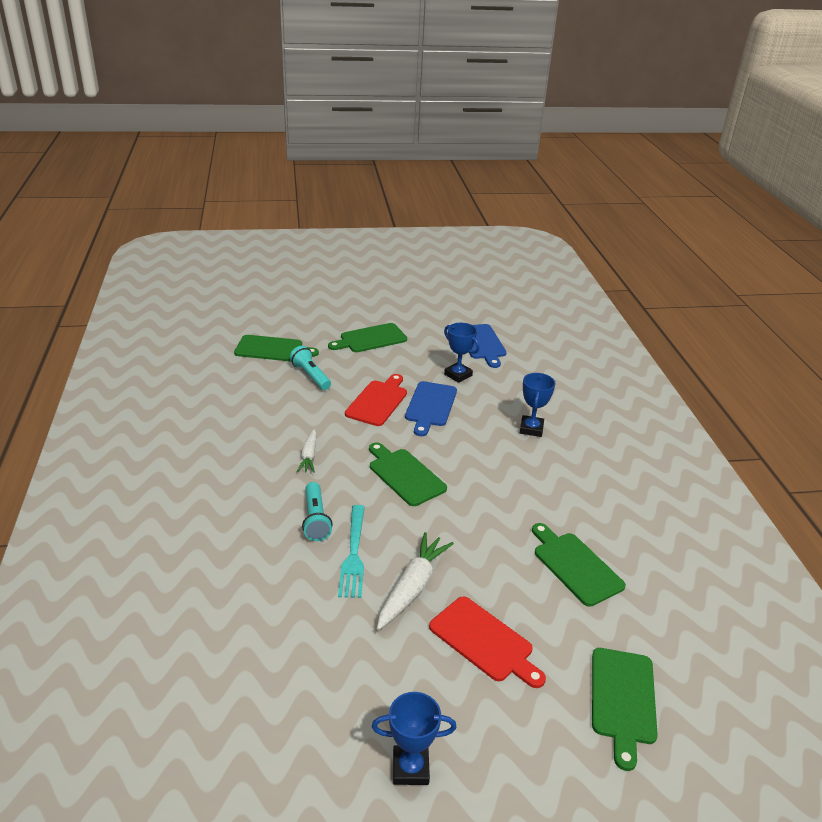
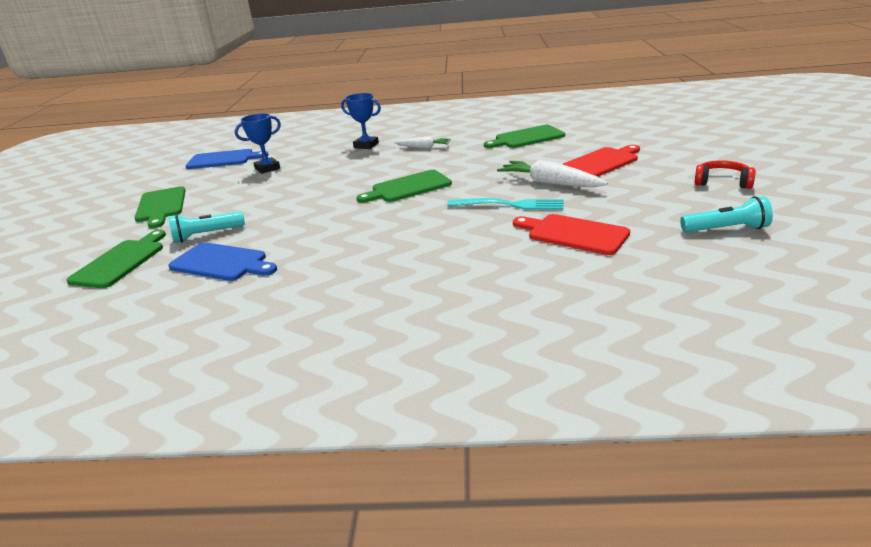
camera: 75 degrees left, 5 degrees down
(309, 456) = (359, 229): white carrot -> white carrot (423, 147)
(315, 519) = (460, 222): turquoise flashlight -> turquoise flashlight (726, 229)
(378, 401) = (285, 200): red cutting board -> red cutting board (573, 234)
(410, 768) = (722, 182): blue trophy -> red headphones
(430, 406) = (309, 178): blue cutting board -> blue cutting board (221, 263)
(623, 699) = (641, 131): green cutting board -> none

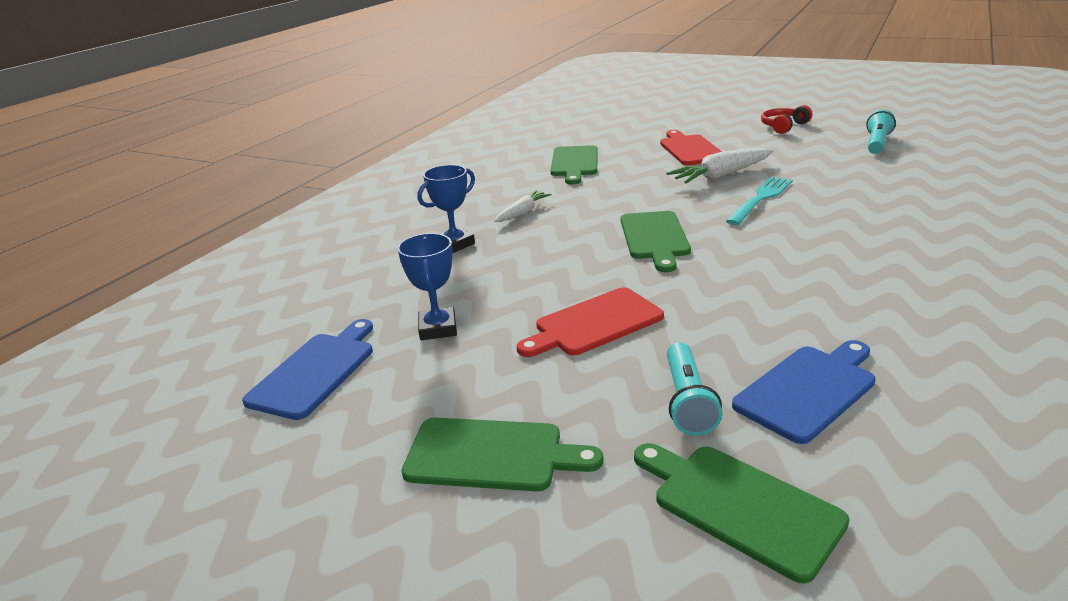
camera: 65 degrees left, 0 degrees up
(573, 234) = (852, 187): red cutting board -> red cutting board (594, 324)

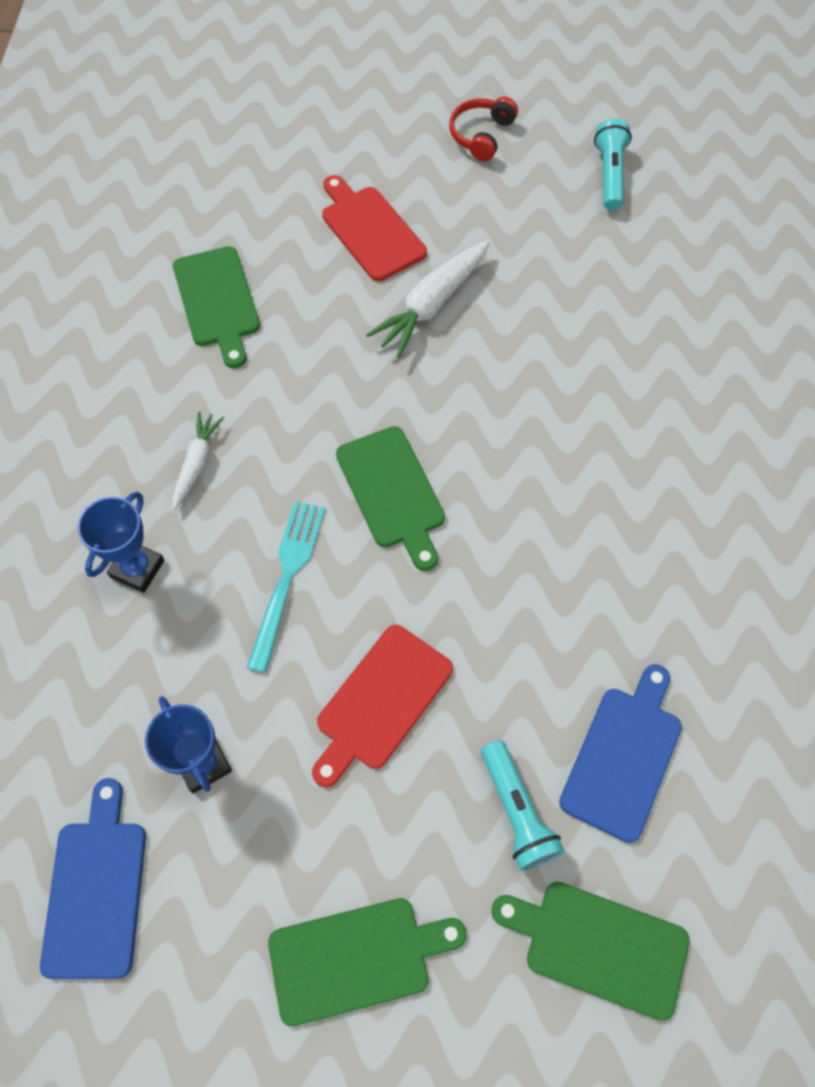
camera: 25 degrees left, 35 degrees up
(761, 199) = (496, 362): turquoise fork -> turquoise fork (287, 577)

